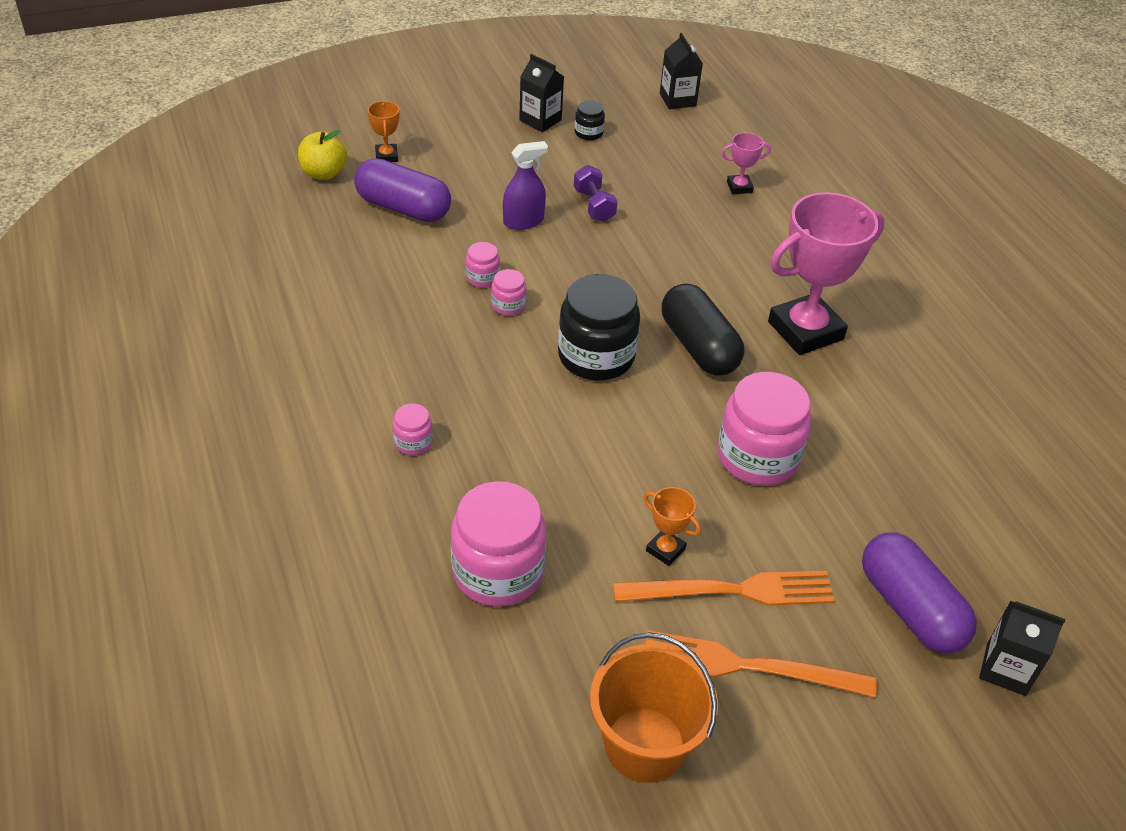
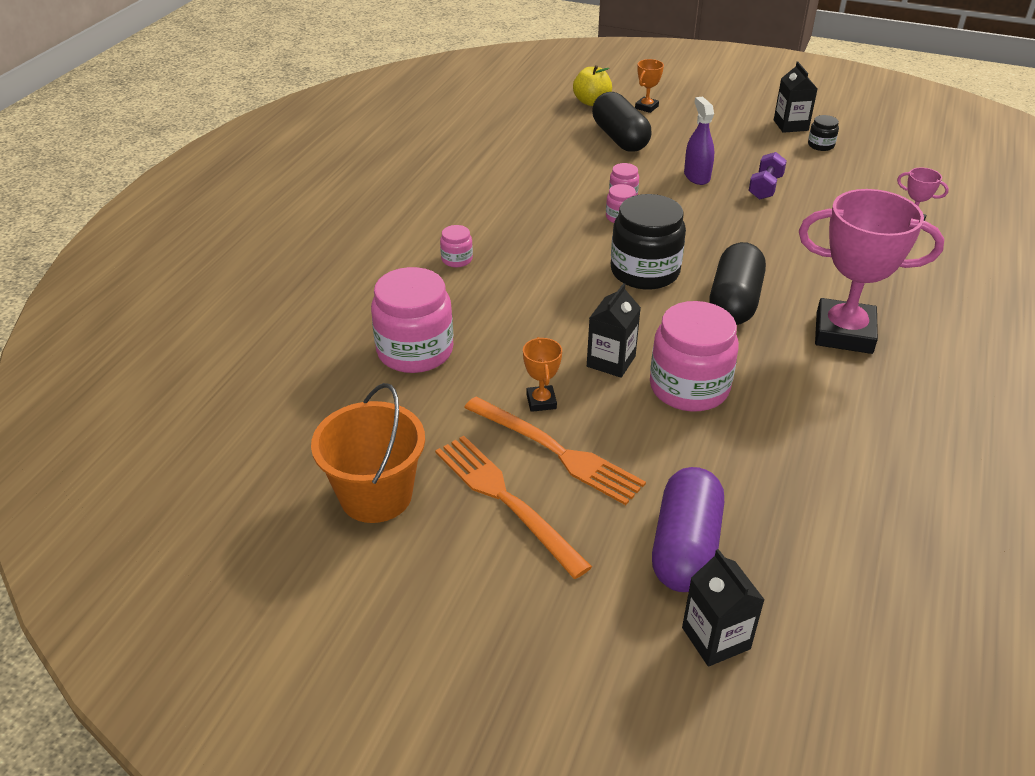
camera: 45 degrees right, 5 degrees down
(403, 208) = (620, 138): purple capsule -> black capsule
(523, 221) = (696, 176): purple spray bottle -> purple spray bottle turned 120 degrees counterclockwise
(677, 100) = (929, 151): black carton -> black carton (611, 361)

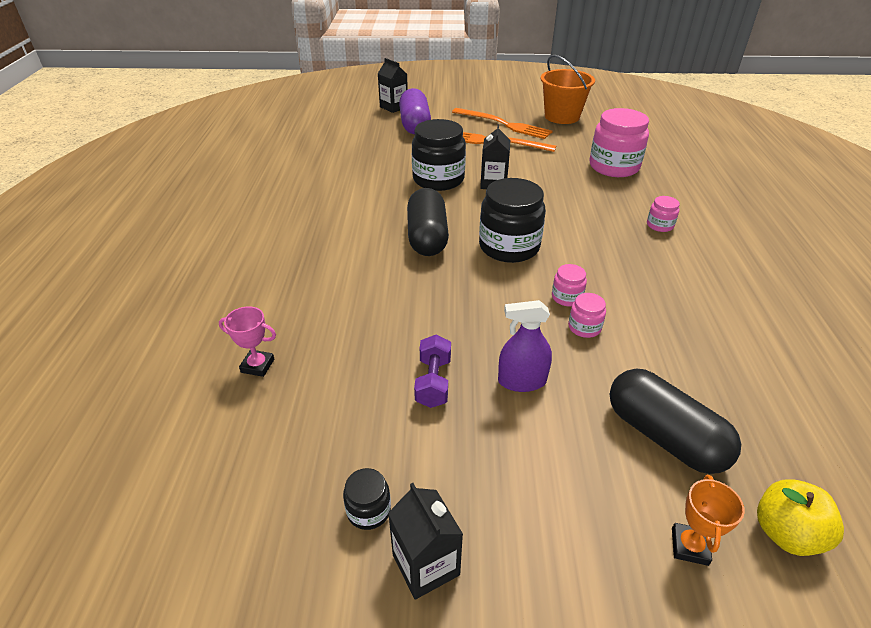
camera: 160 degrees right, 0 degrees up
(541, 401) = (519, 158): orange trophy -> none
(689, 387) = (438, 179): pink jar -> black jar
(696, 176) = (522, 381): purple spray bottle -> purple spray bottle turned 120 degrees clockwise
(844, 333) = (339, 230): pink trophy -> none

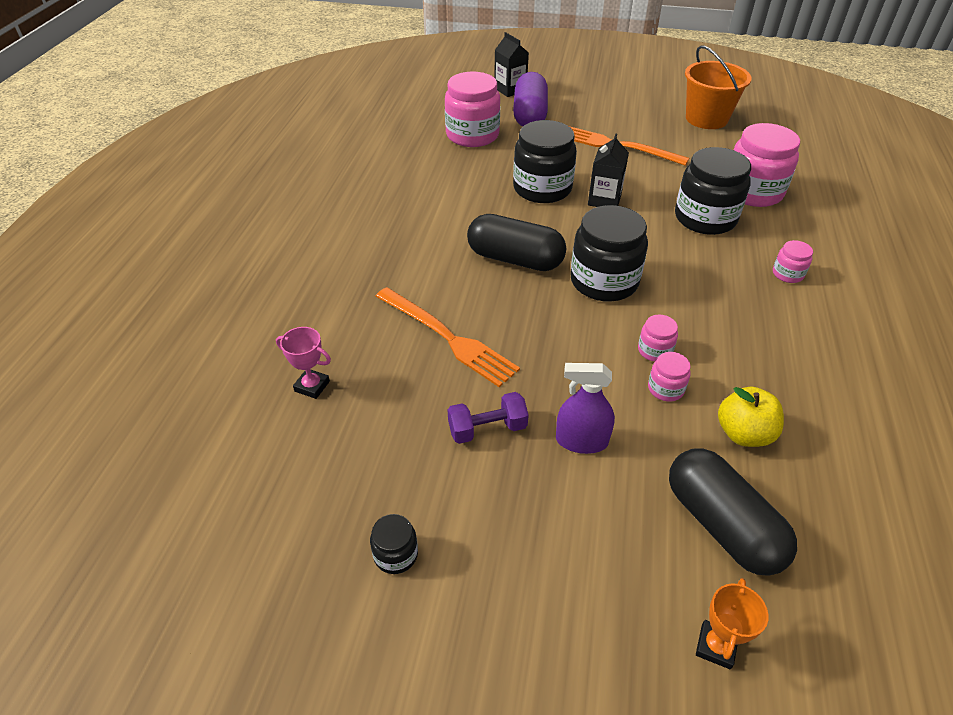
camera: 10 degrees right, 5 degrees up
(368, 143) = (472, 135): none -> pink jar
(426, 565) = (441, 618): black carton -> none
(427, 237) = (515, 259): black capsule -> black capsule turned 75 degrees counterclockwise
(433, 382) = (487, 429): purple dumbbell -> purple dumbbell turned 60 degrees clockwise
(503, 124) = (634, 123): orange fork -> orange fork (447, 337)
(581, 190) = (705, 218): none -> black jar
(786, 533) = (826, 651): yellow apple -> yellow apple (743, 433)

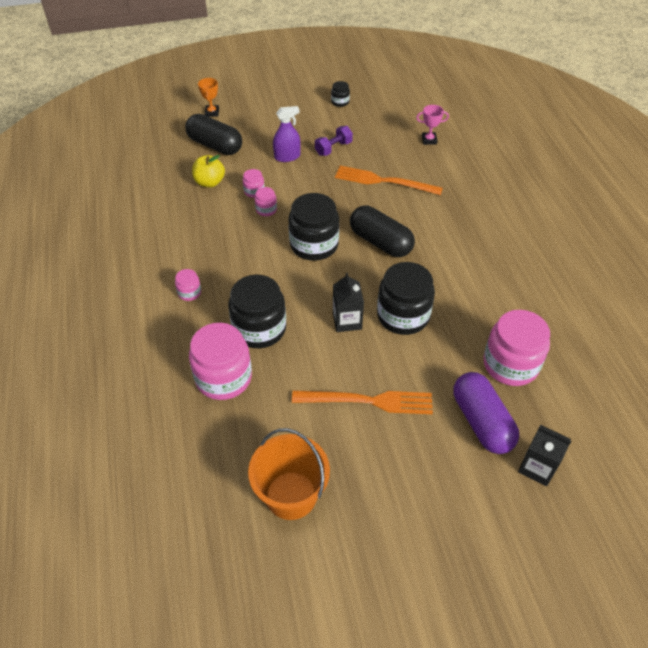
camera: 155 degrees right, 5 degrees up
(515, 259) = (380, 242): black capsule -> black capsule turned 45 degrees clockwise

